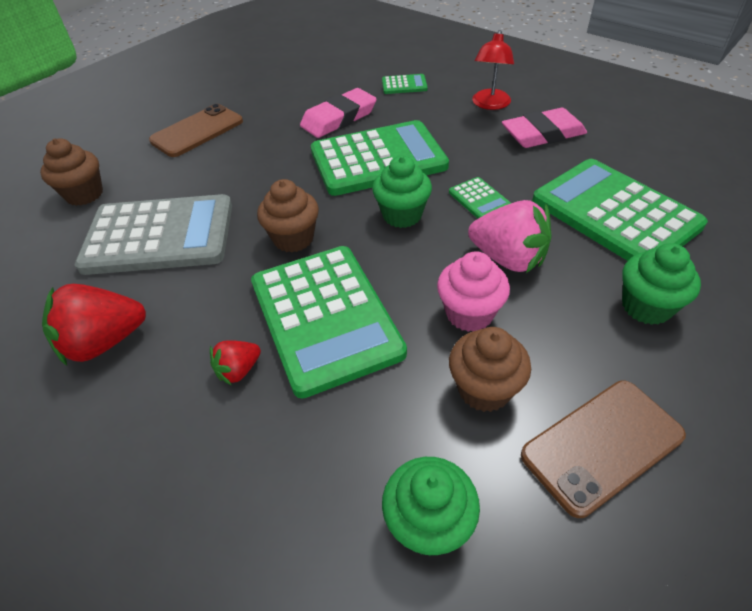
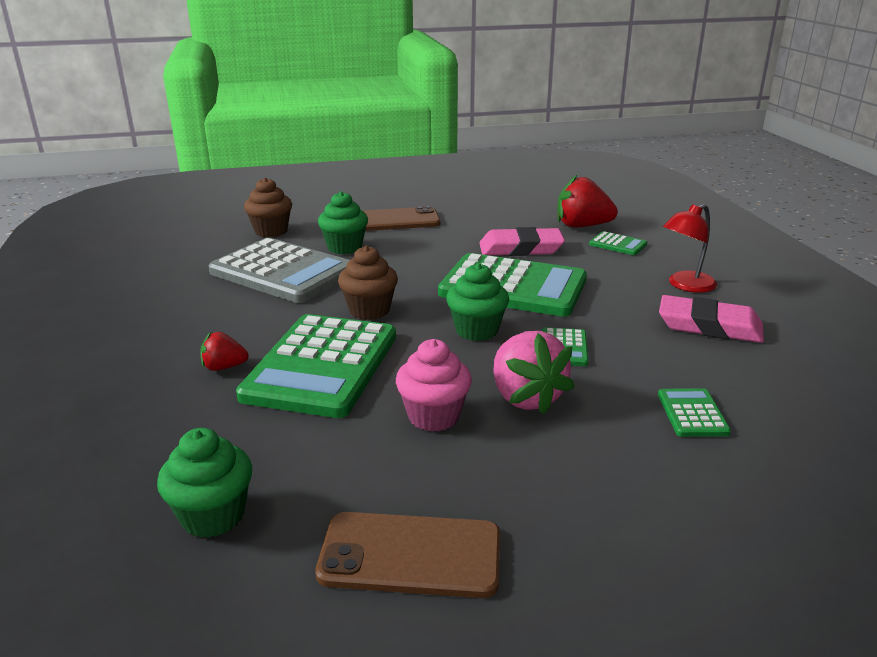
camera: 35 degrees right, 20 degrees down
(104, 342) = (172, 314): red strawberry -> red strawberry (582, 226)
(484, 389) = (371, 467): brown cupcake -> none
(614, 213) = (692, 413): green calculator -> green calculator, size x0.42
(646, 307) = (610, 493): green cupcake -> green cupcake (344, 247)

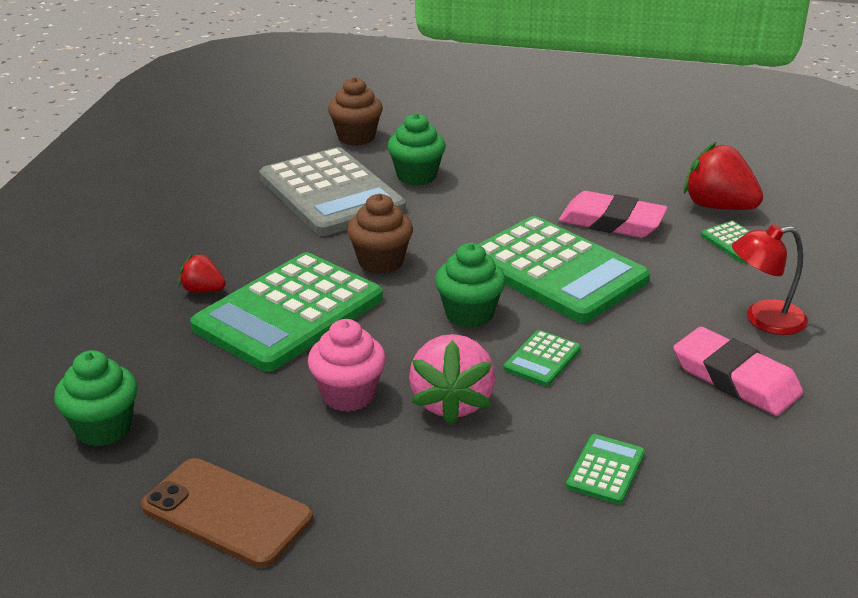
camera: 25 degrees right, 5 degrees up
(396, 220) = (501, 151): brown phone -> none

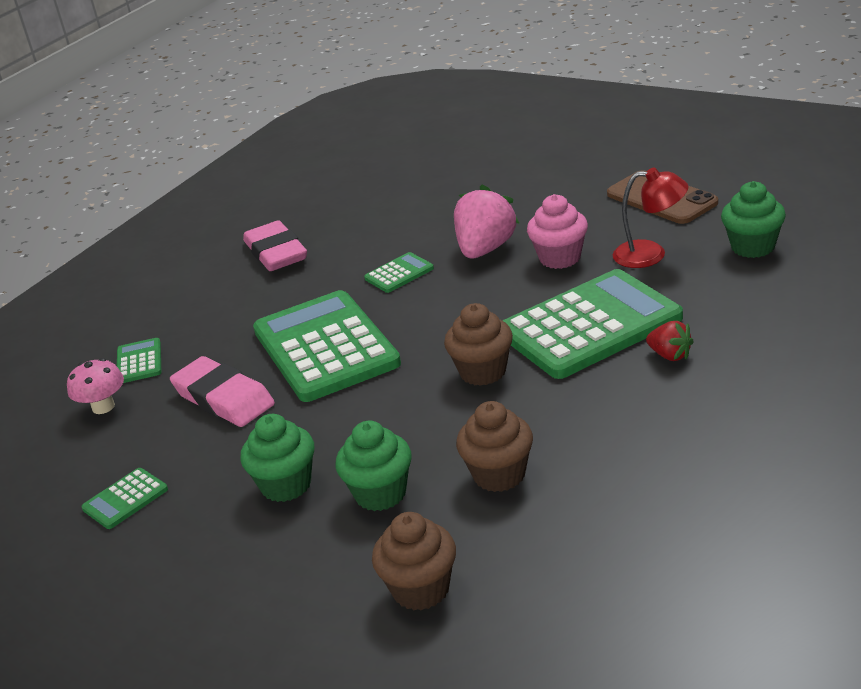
camera: 155 degrees left, 0 degrees up
(331, 194) = (499, 475): grey calculator -> brown cupcake
(469, 314) = (431, 313): green cupcake -> green cupcake (286, 485)
(606, 470) = (412, 208): green calculator -> green calculator (125, 499)
(718, 207) = (103, 407): red strawberry -> pink mushroom
(763, 319) = (206, 291): red lamp -> red lamp (650, 254)

